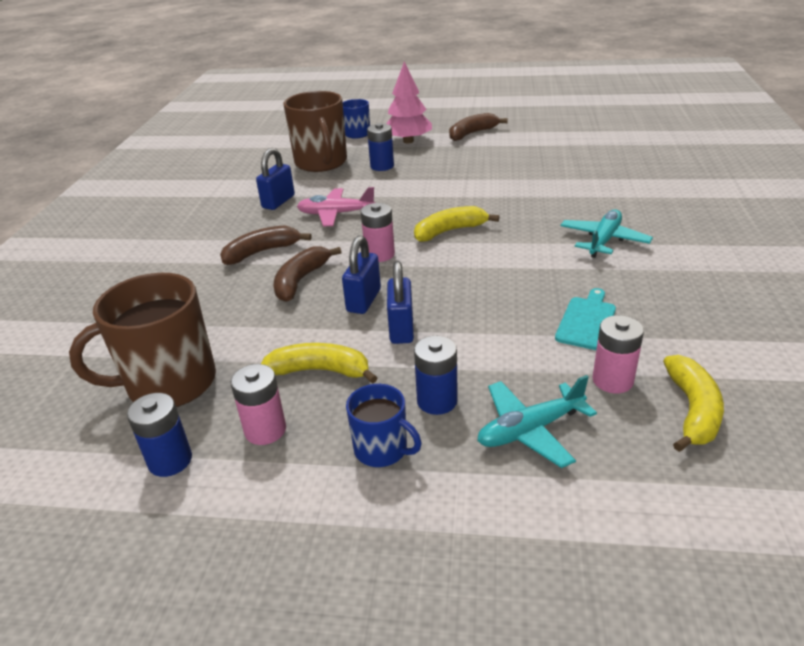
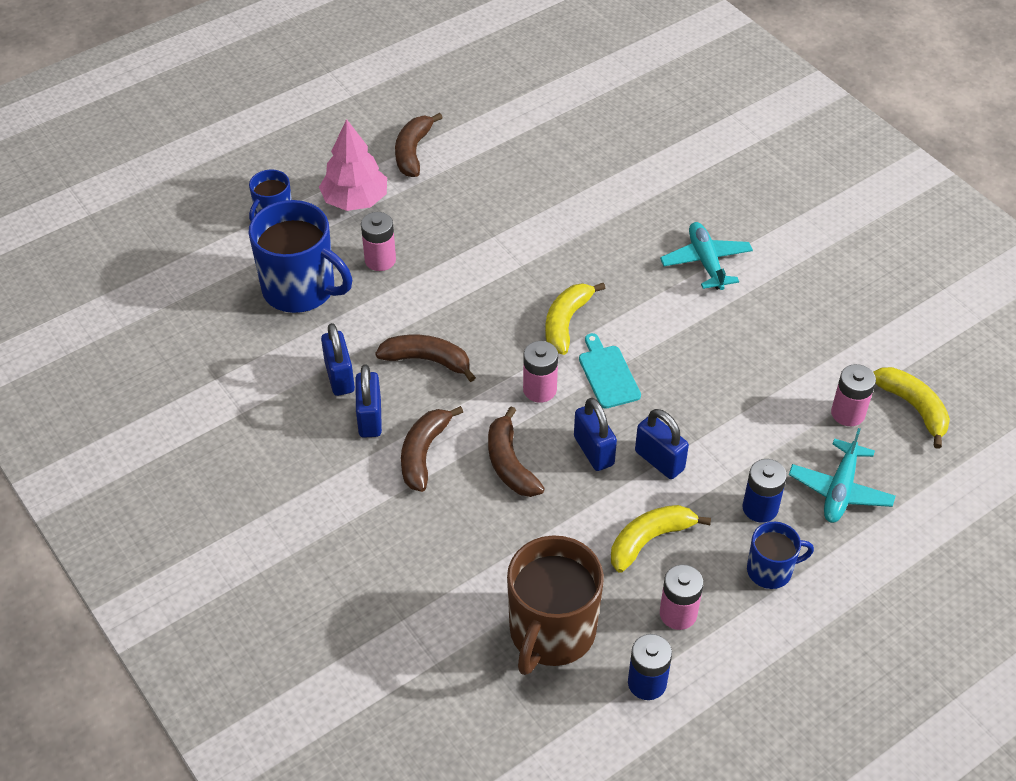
camera: 45 degrees left, 15 degrees up
(262, 224) = (370, 418): none -> blue padlock
(321, 163) = (300, 289): brown mug -> blue mug
(336, 214) = (427, 360): pink plane -> brown banana
(382, 166) = (380, 260): blue battery -> pink battery
(586, 321) = (780, 366): turquoise cutting board -> turquoise cutting board (608, 374)

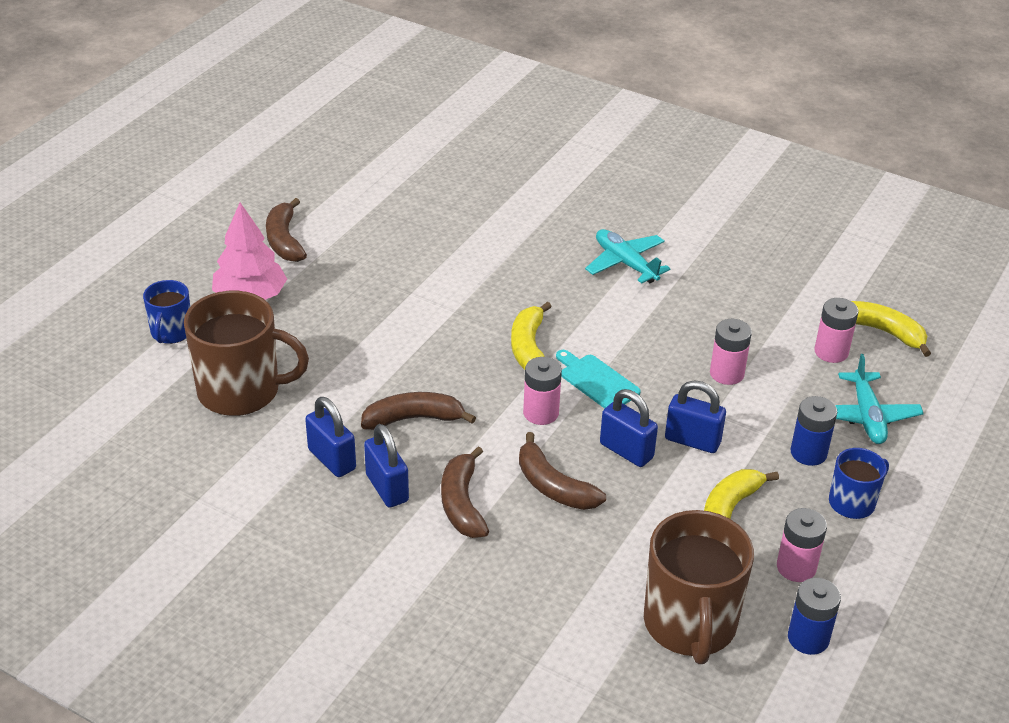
camera: 25 degrees left, 10 degrees down
(300, 289) = (241, 391): blue mug -> brown mug
(380, 260) = (309, 343): pink battery -> pink battery (726, 373)

